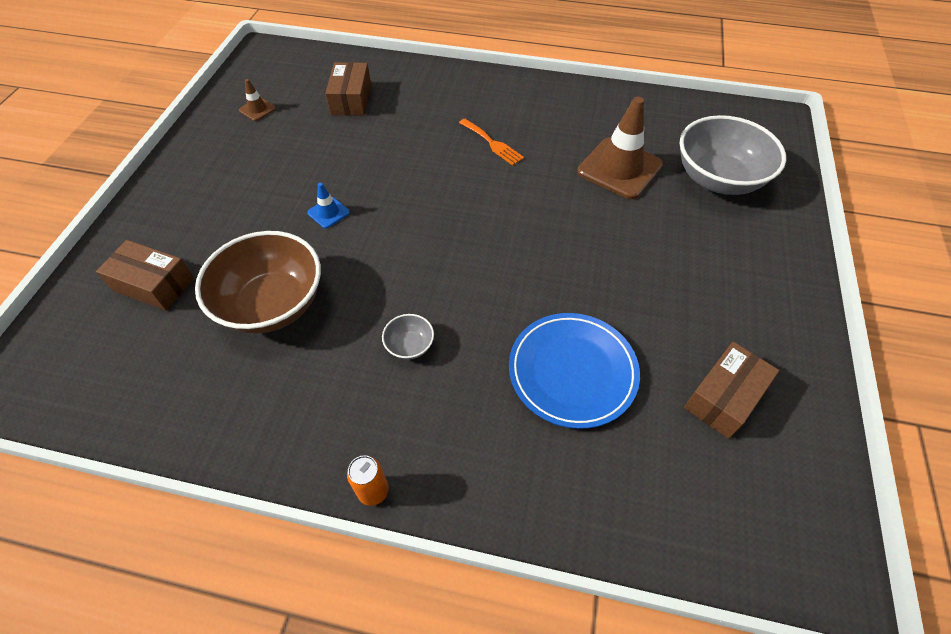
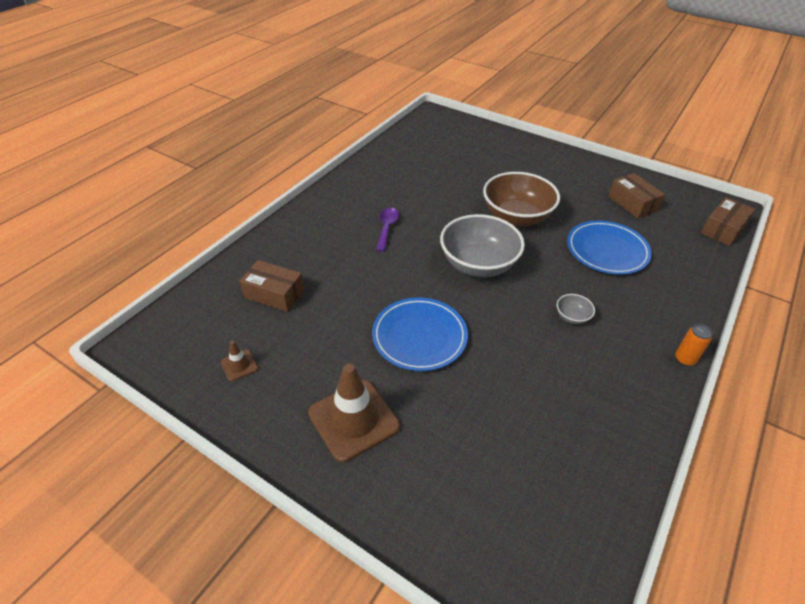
camera: 70 degrees left, 10 degrees down
(154, 284) = (460, 479): brown box -> brown box (723, 229)
(272, 304) = (511, 390): brown bowl -> brown bowl (516, 217)
(328, 212) = (419, 336): blue traffic cone -> blue plate
(492, 143) = (387, 228): orange fork -> purple spoon
(619, 168) = (445, 181): brown traffic cone -> brown traffic cone (354, 419)
(718, 179) = (473, 150): grey bowl -> grey bowl (478, 264)

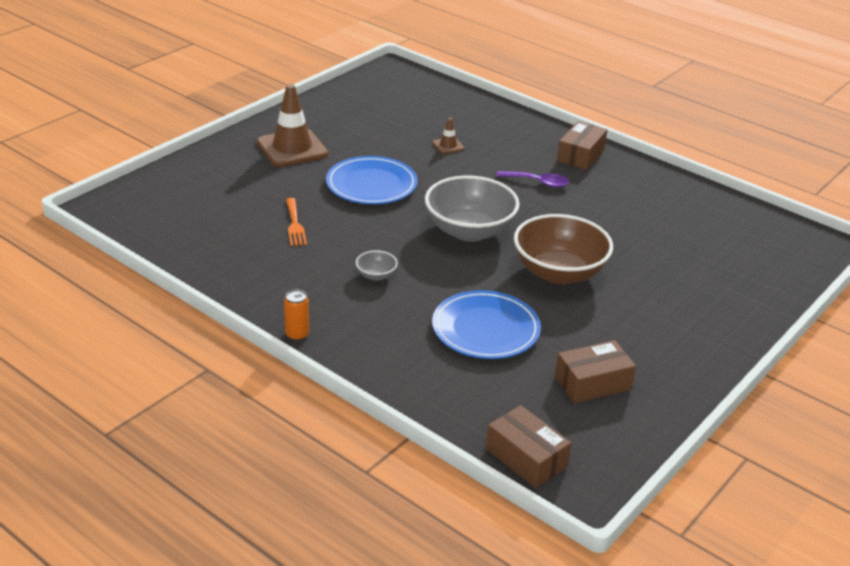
camera: 95 degrees right, 10 degrees down
(239, 365) = (361, 106): brown traffic cone -> brown traffic cone (448, 146)
(274, 294) = (441, 120): brown box -> brown box (580, 155)
(516, 389) = (295, 224): none -> orange fork

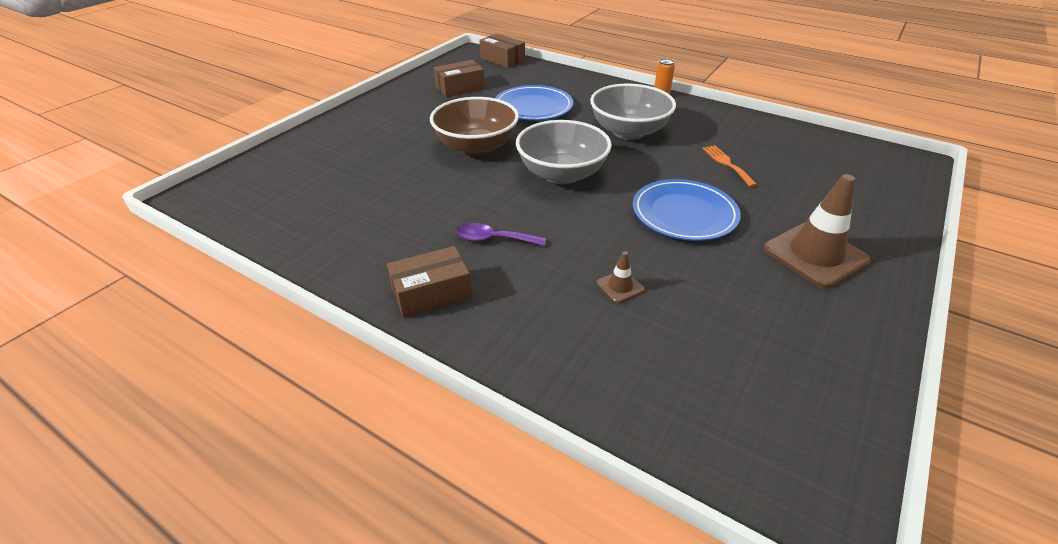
camera: 175 degrees right, 5 degrees up
(376, 275) = (629, 131): grey bowl -> grey bowl, size x2.38
(580, 155) = (431, 293): brown box -> brown box turned 45 degrees clockwise

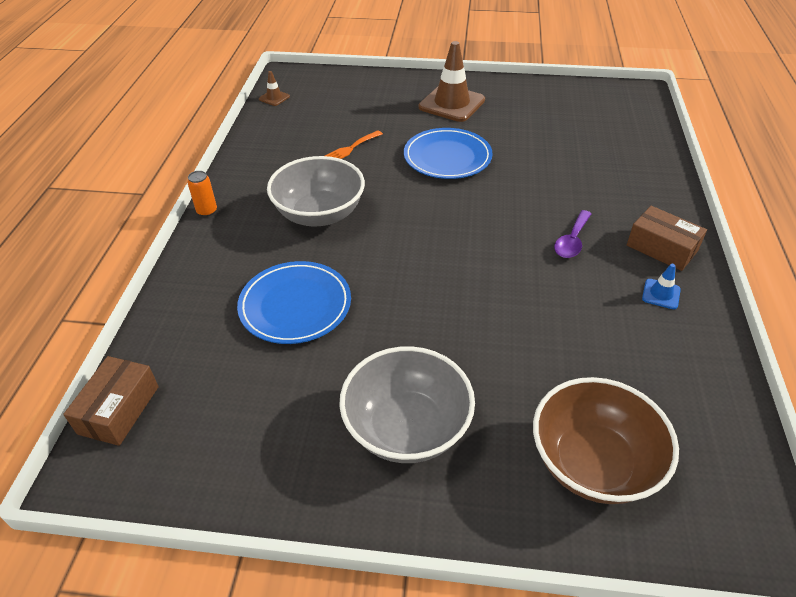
camera: 115 degrees left, 5 degrees up
(382, 259) = (661, 294): none -> blue traffic cone
(460, 88) = (265, 413): brown box -> none
(476, 147) = (431, 316): brown bowl -> brown bowl (593, 463)
(493, 239) = (572, 241): purple spoon -> purple spoon turned 45 degrees clockwise
(562, 174) = (439, 234): grey bowl -> grey bowl (407, 427)
(620, 286) = (561, 167): brown traffic cone -> brown traffic cone (274, 98)

